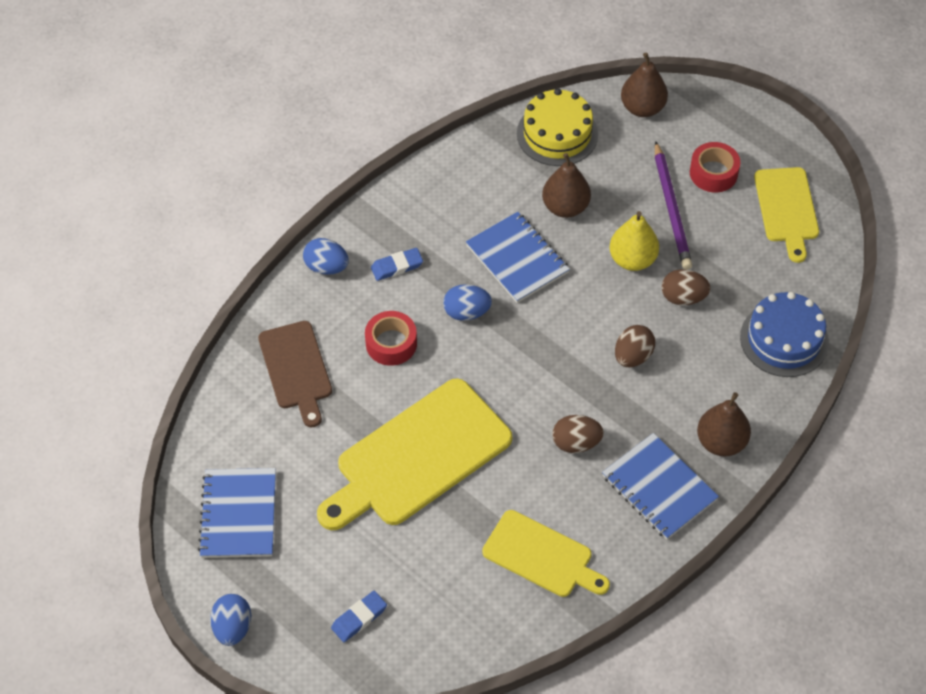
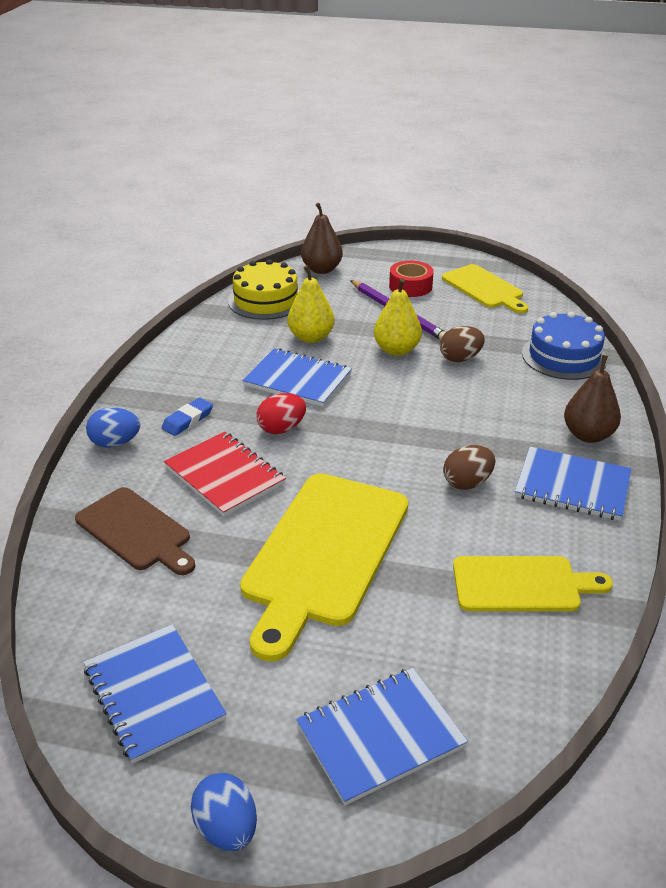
camera: 30 degrees left, 20 degrees down
(359, 618) = (380, 736): blue eraser -> blue notebook
(391, 343) = (225, 475): red tape -> red notebook
(467, 312) = (281, 429): blue egg -> red egg
(565, 207) = (311, 337): brown pear -> yellow pear
(633, 356) = (457, 407): brown egg -> none

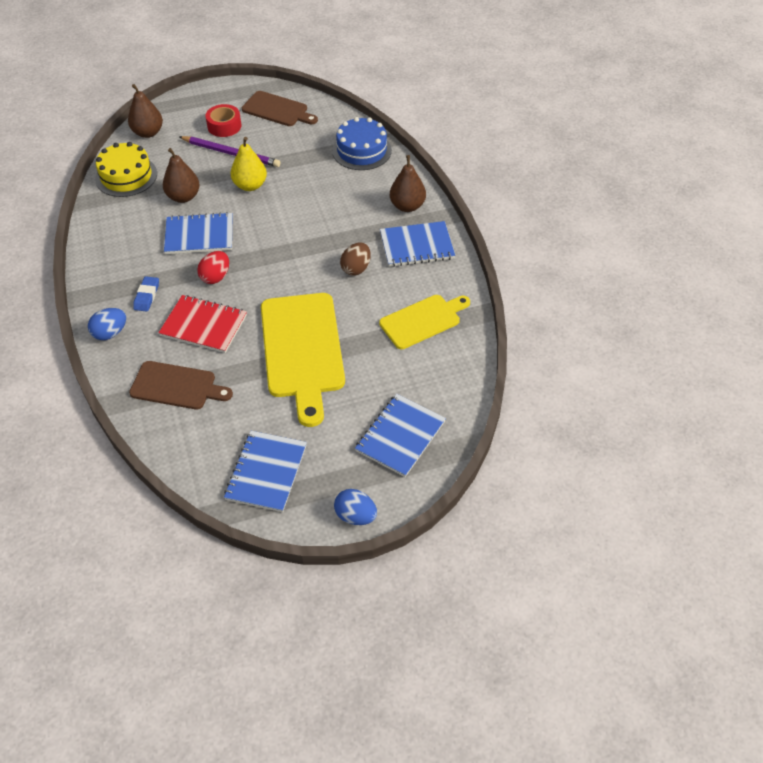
camera: 30 degrees left, 15 degrees up
(154, 694) = (266, 472): blue notebook -> blue notebook turned 75 degrees clockwise
(311, 337) = (183, 197): yellow pear -> brown pear
(460, 358) = (297, 177): brown egg -> none
(484, 288) = (277, 110): yellow cutting board -> brown cutting board

